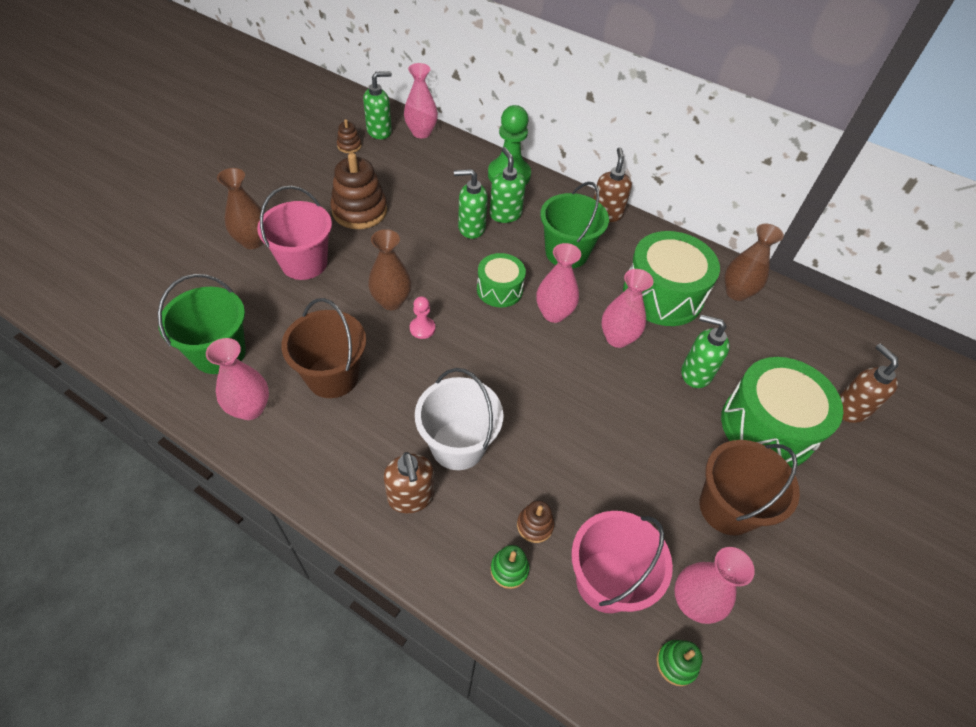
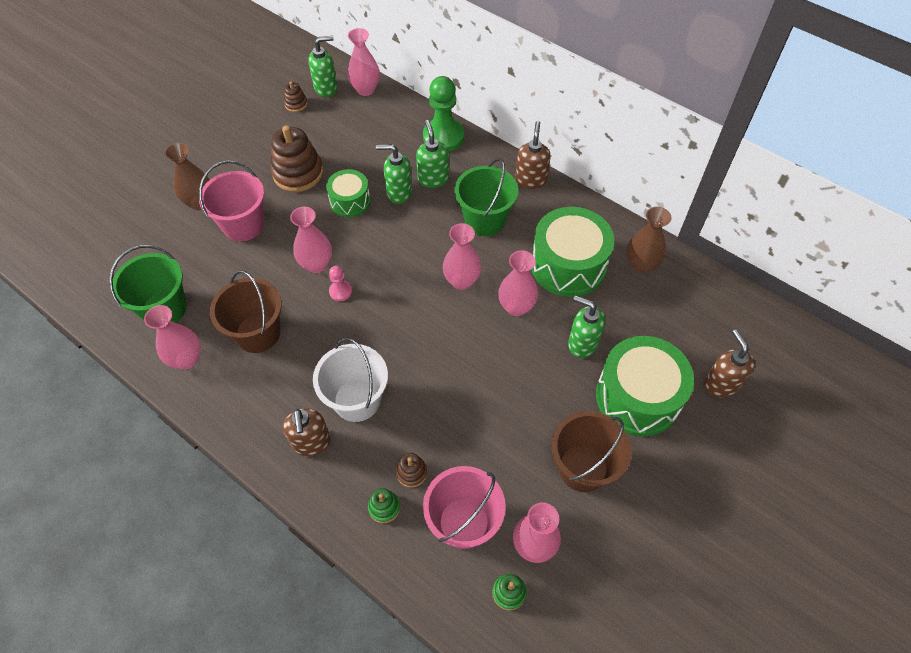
camera: 10 degrees right, 5 degrees up
(391, 301) = (316, 264): brown vase -> pink vase
(499, 289) = (415, 255): green drum -> green drum (350, 201)

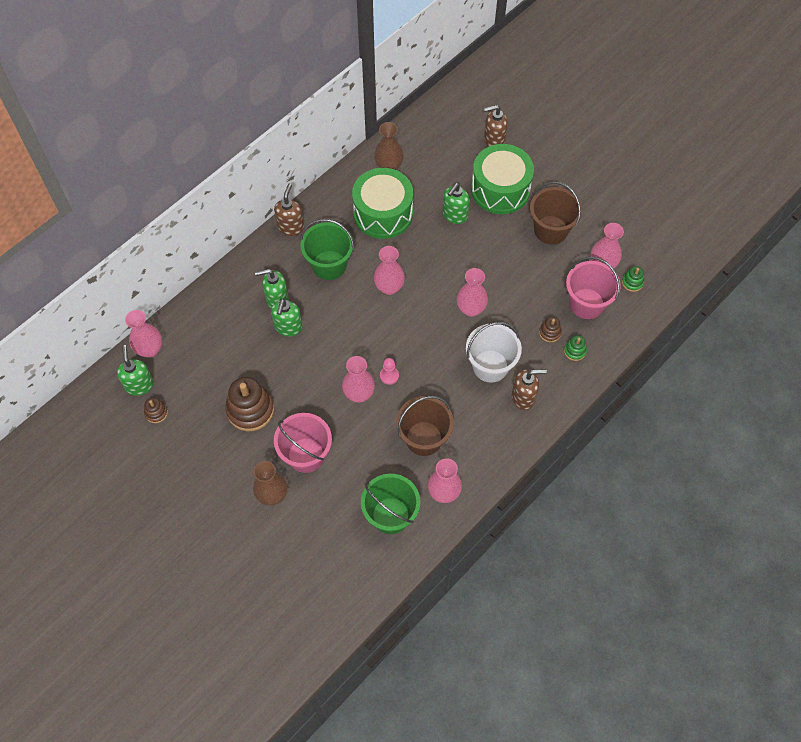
camera: 85 degrees left, 5 degrees up
(350, 201) = (292, 366): green drum -> none
(443, 137) = (227, 288): green pawn -> none
(516, 307) = (418, 253): pink vase -> pink vase (471, 309)
(531, 180) = (291, 227): brown soap dispenser -> brown soap dispenser turned 90 degrees clockwise

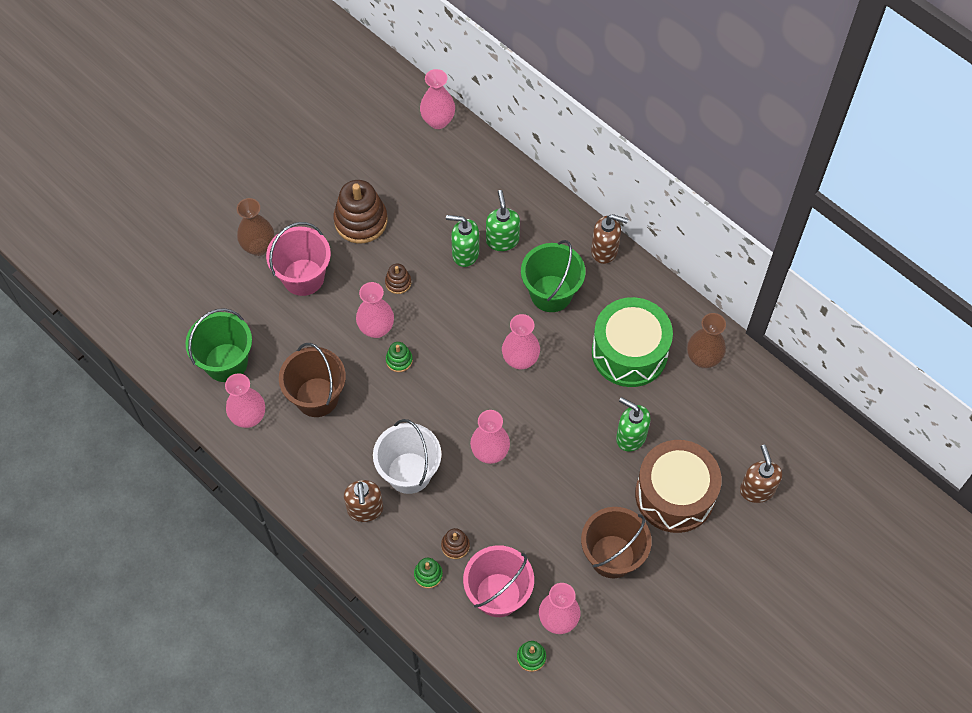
camera: 90 degrees right, 0 degrees up
(139, 385) = (394, 115): green soap dispenser -> none
(156, 413) = (361, 133): brown stacking toy -> brown stacking toy (398, 282)
(389, 376) = (399, 360): pink pawn -> green stacking toy
(500, 189) = (675, 495): green drum -> brown drum

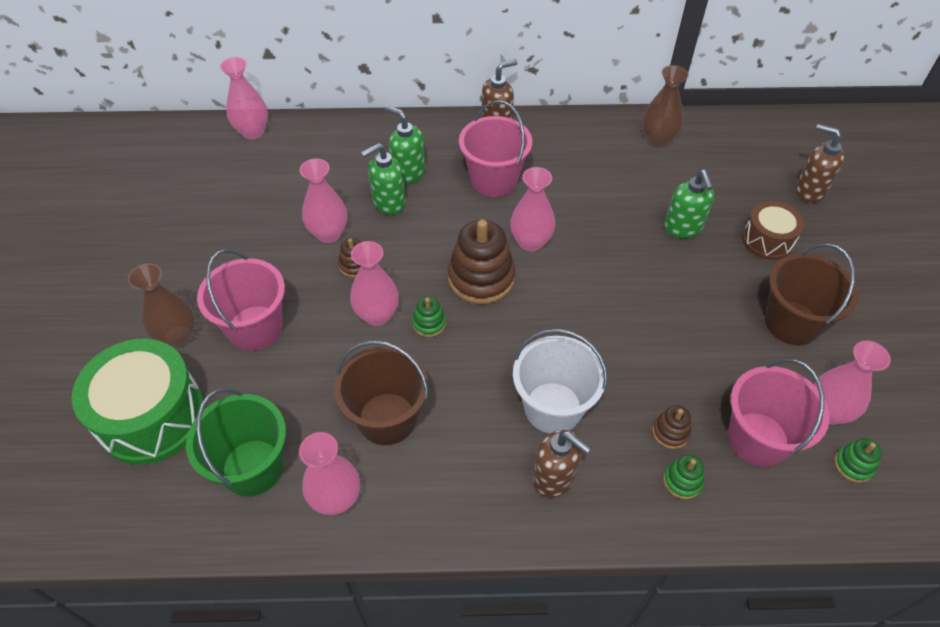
camera: 45 degrees left, 10 degrees down
(361, 221) = (263, 244): brown stacking toy -> brown stacking toy (481, 278)
(490, 452) = (598, 330): pink vase -> pink vase (329, 234)
(551, 293) = (494, 180): green bucket -> pink bucket
(629, 352) = (603, 174): green drum -> green drum (152, 416)
(630, 437) = (683, 228): green soap dispenser -> green soap dispenser turned 90 degrees counterclockwise
(675, 495) = (767, 240): brown drum -> brown drum, size x0.57

